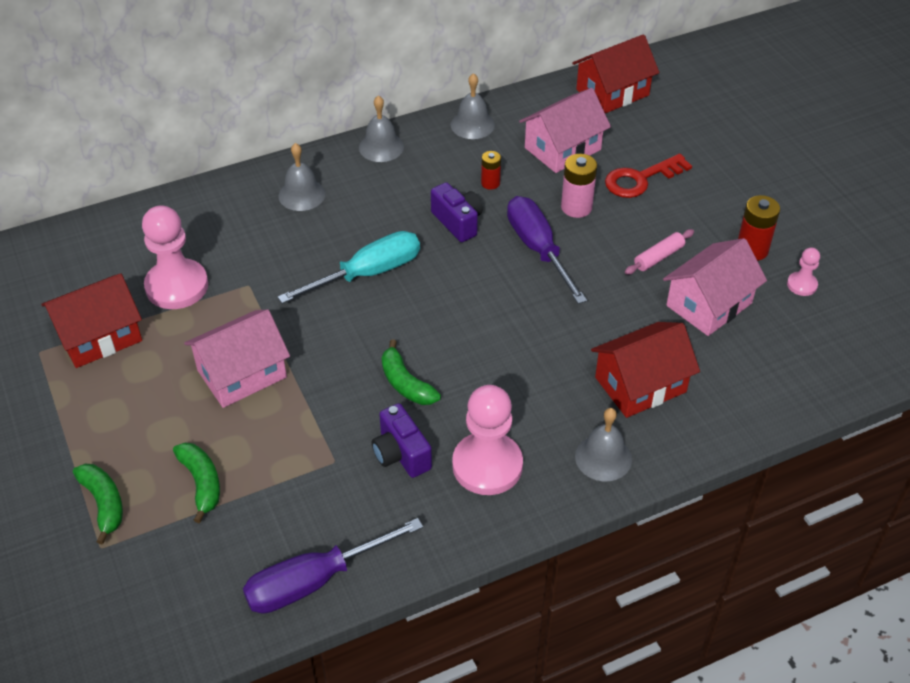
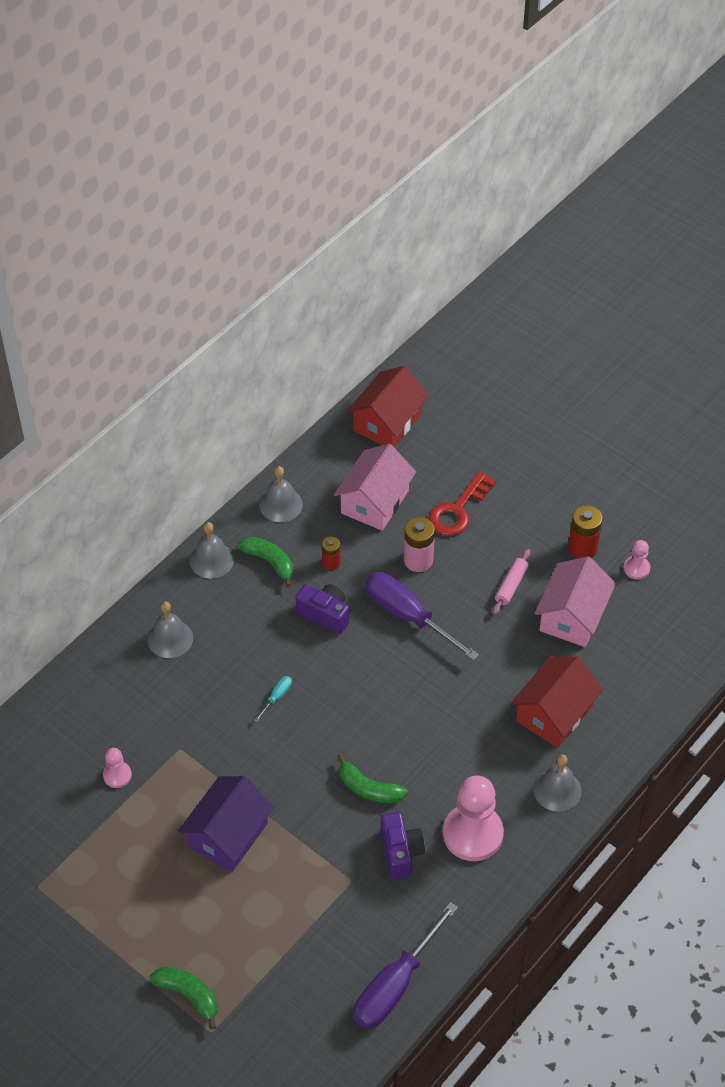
camera: 25 degrees left, 5 degrees up
(99, 336) = (81, 851): red house -> none
(177, 286) = (117, 775): pink pawn -> pink pawn, size x0.48
(201, 483) = (256, 944): green banana -> green banana (269, 562)
(242, 374) = (228, 835): pink house -> purple house
(367, 274) = (277, 697): turquoise screwdriver -> turquoise screwdriver, size x0.41
(401, 454) = (400, 852): purple camera -> purple camera turned 135 degrees counterclockwise

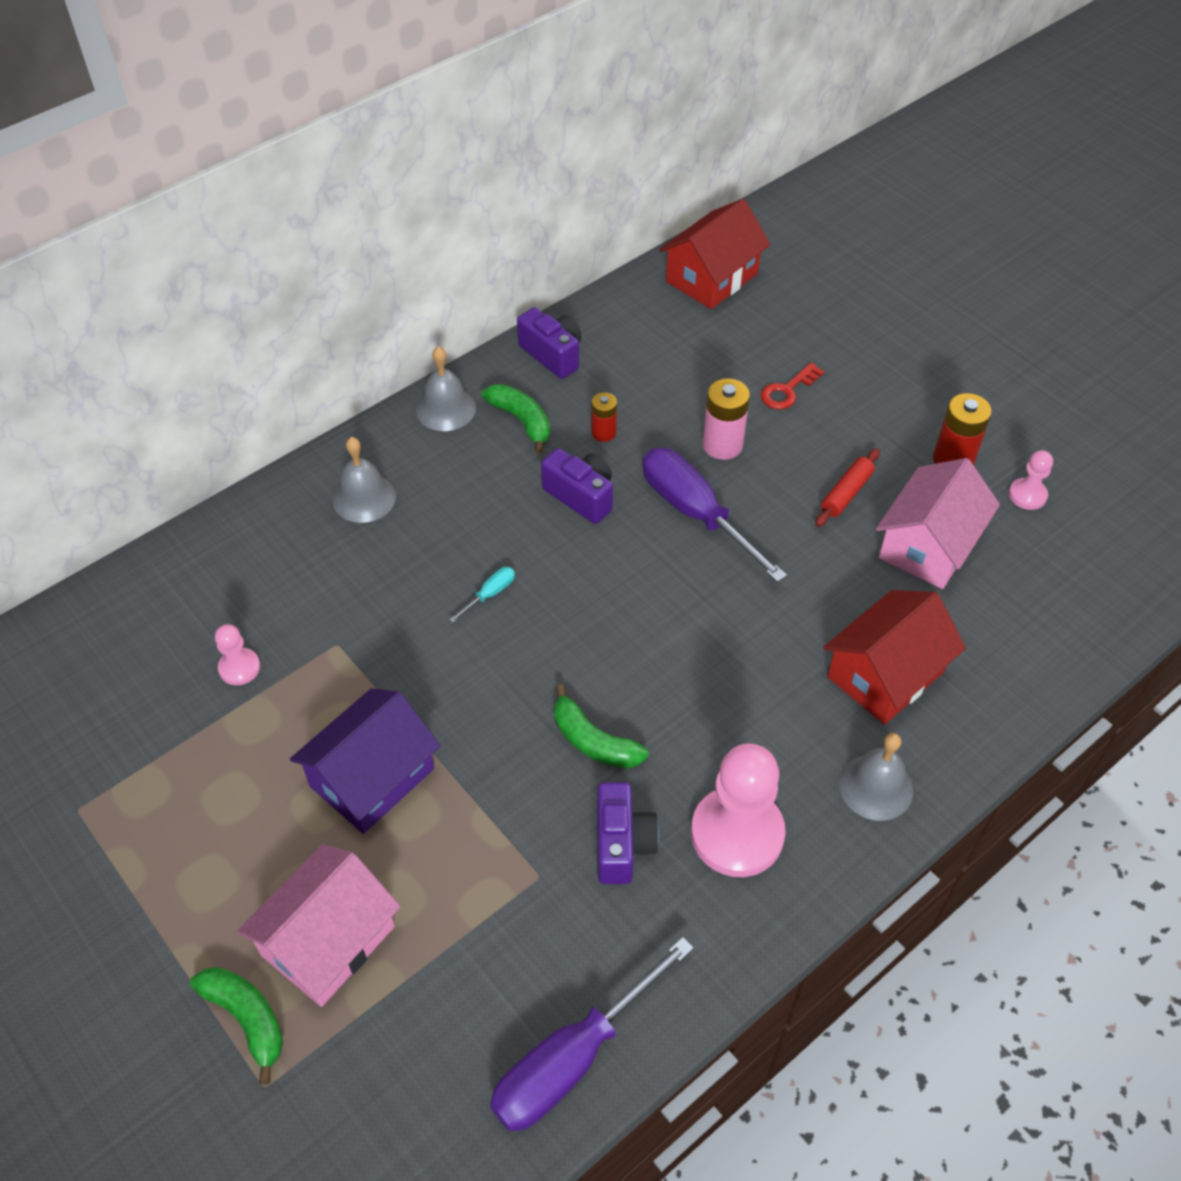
camera: 10 degrees right, 0 degrees up
(281, 504) = (552, 355): grey bell -> purple camera
(375, 502) = (677, 367): pink house -> pink house (328, 940)
(458, 510) = (787, 390): red key -> red key, size x0.64
(511, 585) = (846, 493): pink rolling pin -> red rolling pin

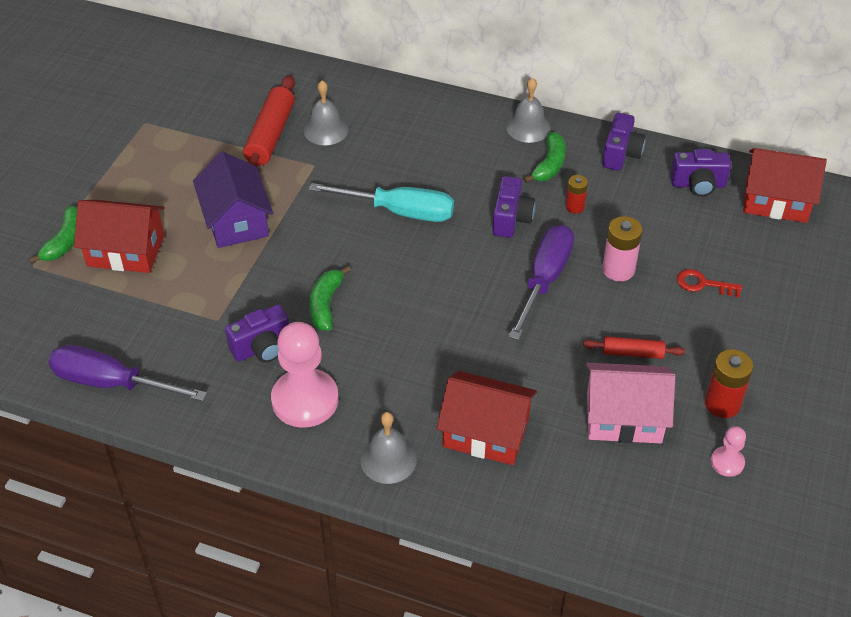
camera: 60 degrees right, 5 degrees down
(239, 668) = (270, 135): pink pawn -> red rolling pin
(328, 940) = (126, 251): pink house -> red house
(364, 498) = (427, 126): grey bell -> grey bell (326, 130)
(372, 777) = (236, 221): purple house -> purple house turned 60 degrees clockwise
(490, 594) = (399, 212): turquoise screwdriver -> turquoise screwdriver, size x2.42
(646, 320) = (698, 185): none -> purple camera

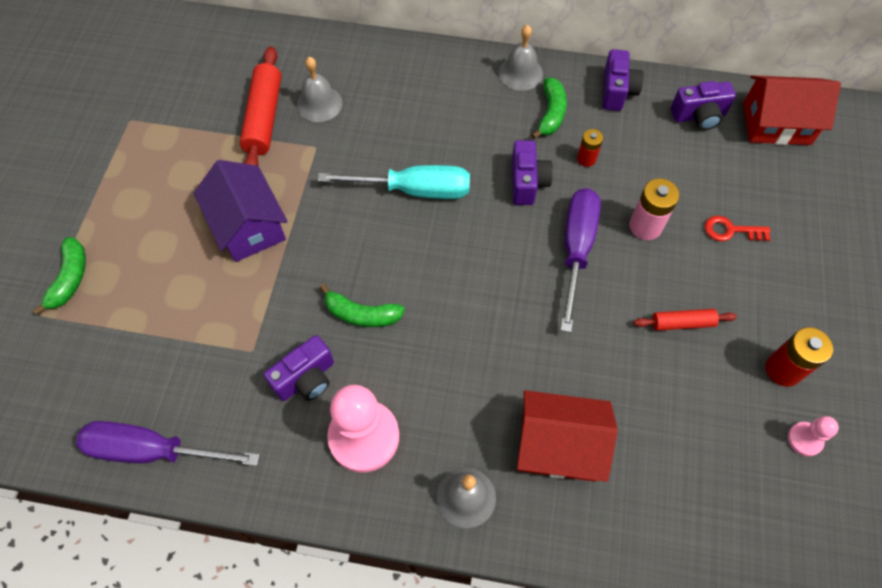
camera: 10 degrees left, 15 degrees up
(126, 251) = (138, 280): red house -> none
(326, 304) = (362, 314): green banana -> green banana turned 75 degrees counterclockwise
(623, 417) = (691, 402): pink house -> none

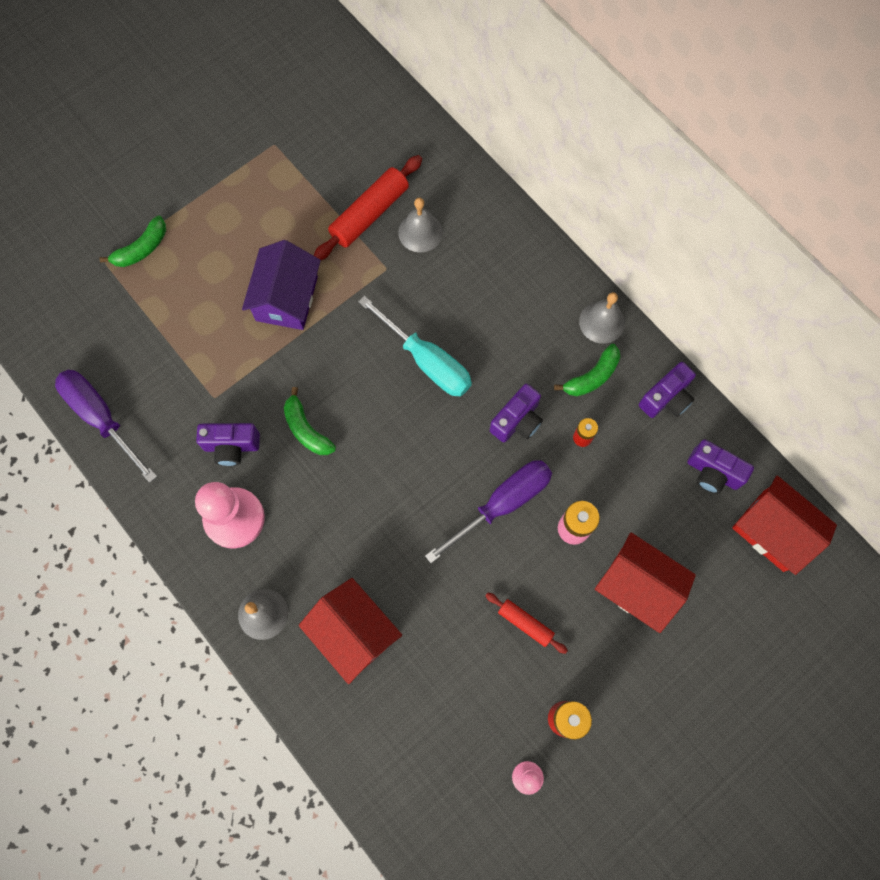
camera: 40 degrees right, 10 degrees up
(731, 230) = (637, 586): red key -> red house

